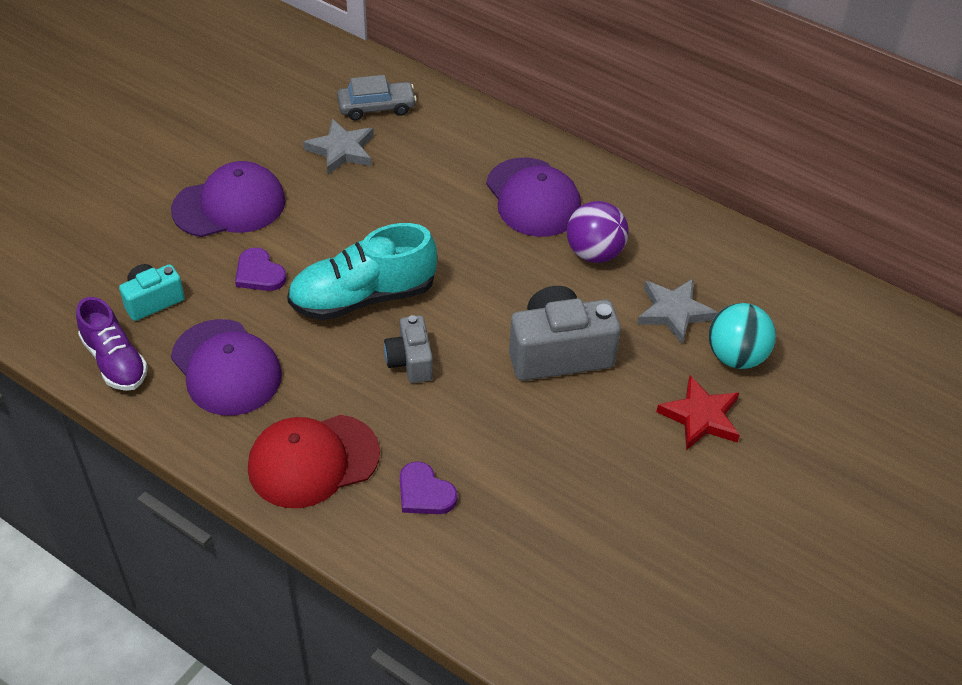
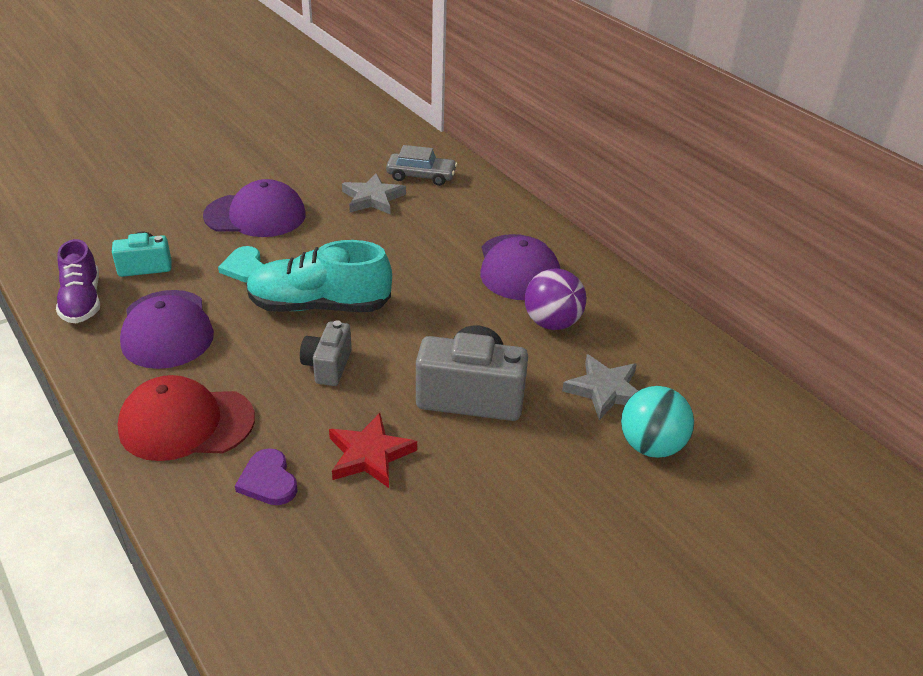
camera: 20 degrees right, 10 degrees down
(259, 273) = (244, 267): purple heart -> turquoise heart
(701, 417) = (585, 491): red star -> red star (370, 455)

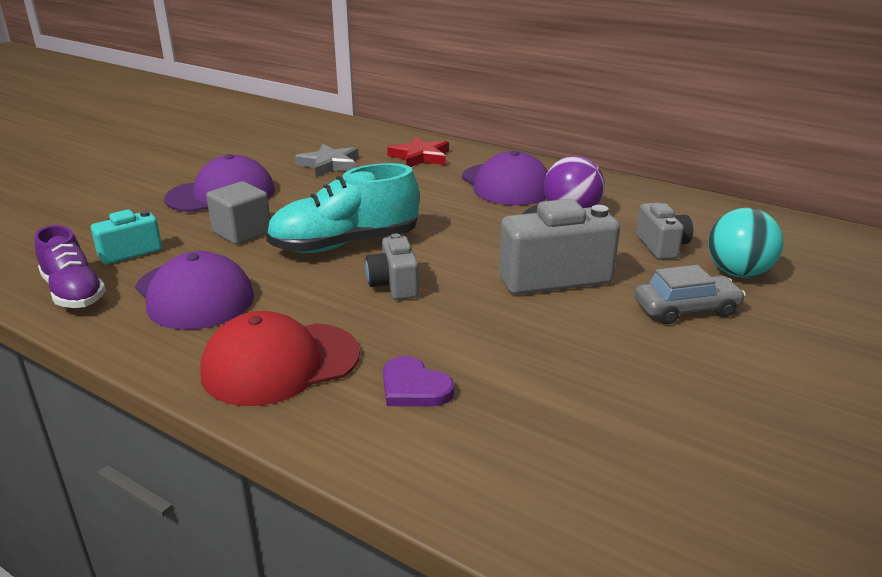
camera: 20 degrees left, 10 degrees down
(244, 267) = (242, 232): turquoise heart -> grey cube
(370, 455) = (499, 340): red star -> red star (420, 157)
(421, 176) = (361, 144): grey car -> grey car (686, 309)
(605, 390) = (661, 246): grey star -> grey camera

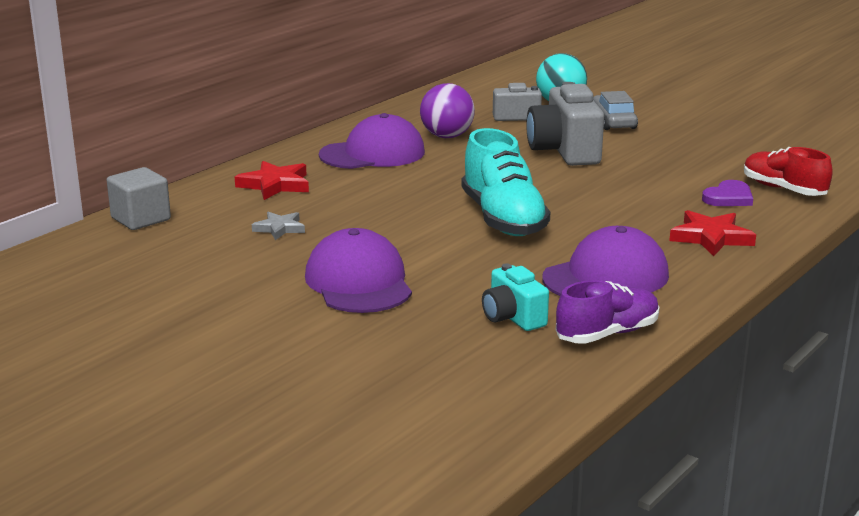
camera: 85 degrees left, 5 degrees down
(242, 232) = (469, 265): grey cube -> grey cube (141, 219)
(280, 363) = (711, 238): red cap -> red star
(329, 164) = (279, 228): grey star -> grey star, size x0.65
(394, 285) = (583, 201): grey camera -> none
(453, 443) = (783, 189): none -> red shoe

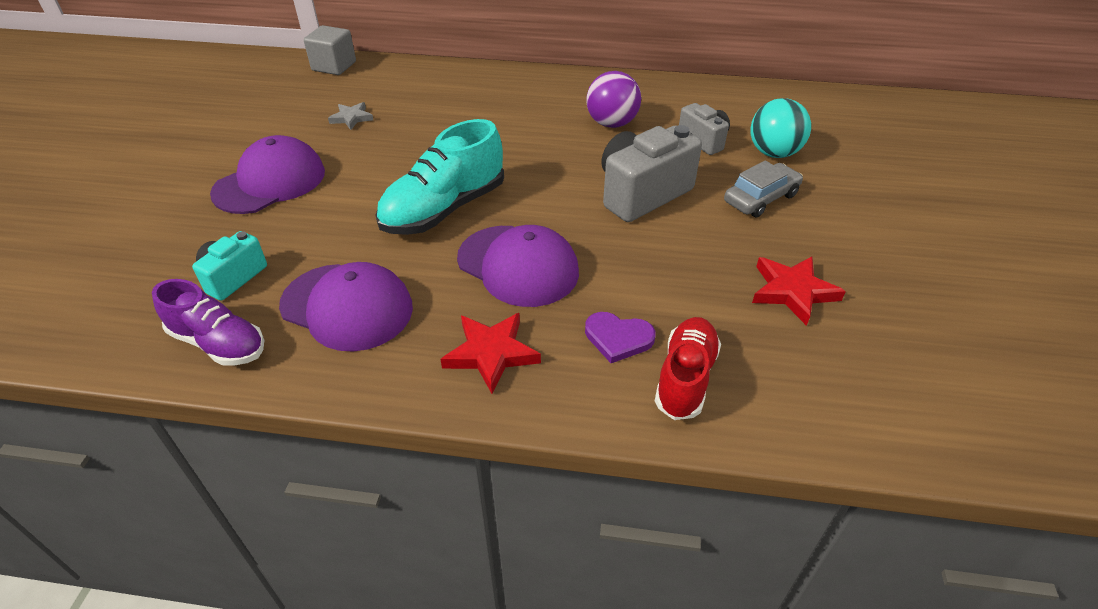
camera: 60 degrees right, 20 degrees up
(275, 185) = (433, 89): red star -> red star (792, 291)
(373, 153) = (535, 104): purple cap -> purple cap (518, 265)

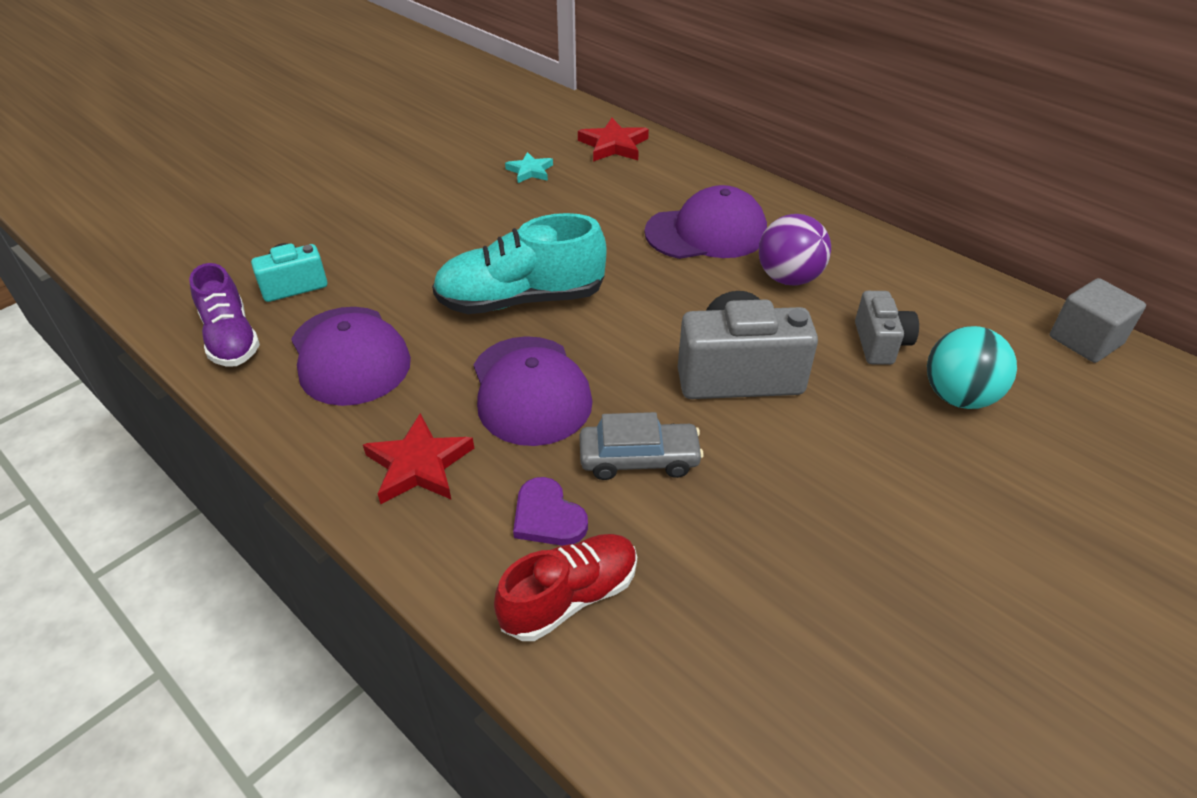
camera: 35 degrees right, 0 degrees up
(270, 182) = (403, 208): purple cap -> purple cap (706, 232)
(334, 66) = (566, 111): grey cube -> grey cube (1085, 340)
(351, 118) = (530, 171): grey star -> turquoise star
(761, 198) = (878, 444): grey car -> grey car (639, 459)
(792, 291) = (795, 573): red star -> red star (613, 145)

